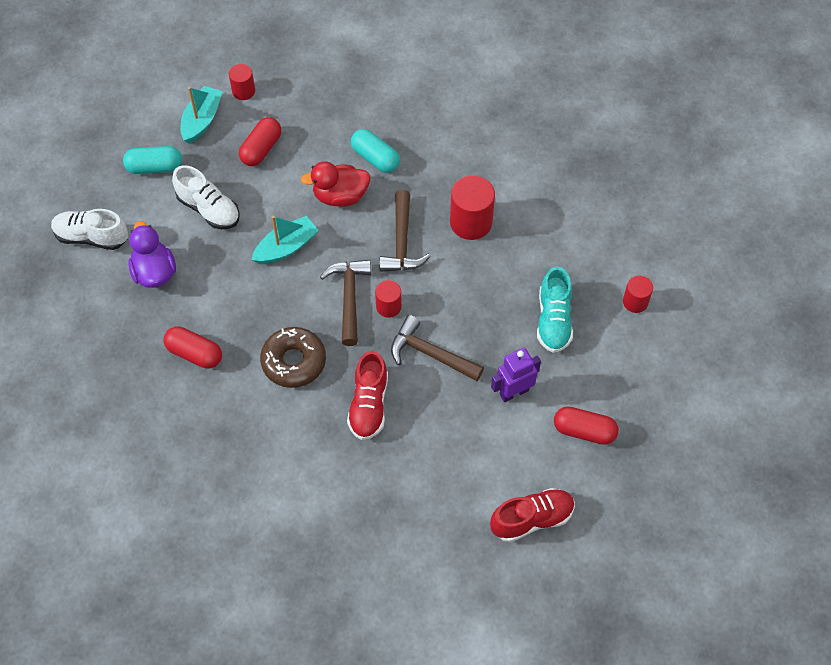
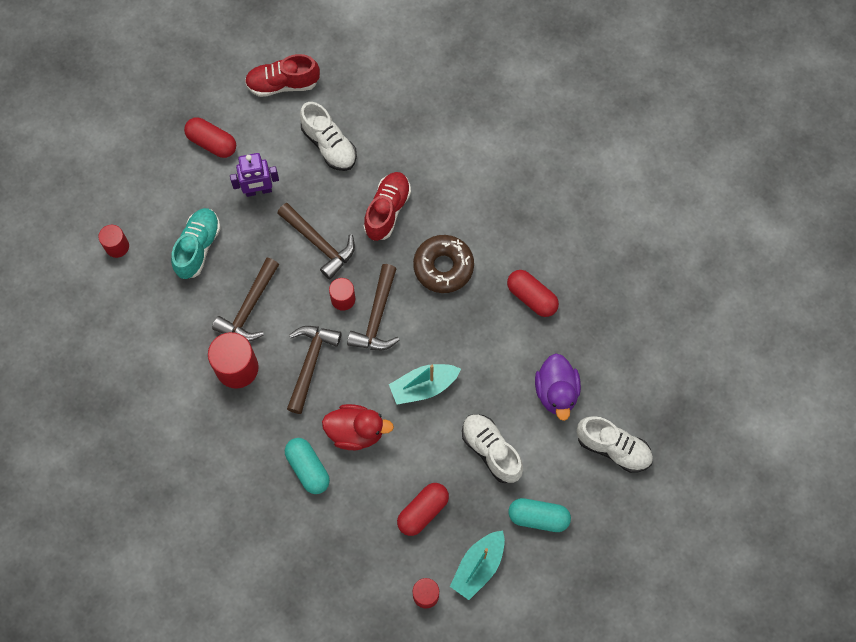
camera: 165 degrees left, 10 degrees up
(454, 460) = (329, 145): none -> white shoe
(479, 276) = (249, 308): none -> brown hammer

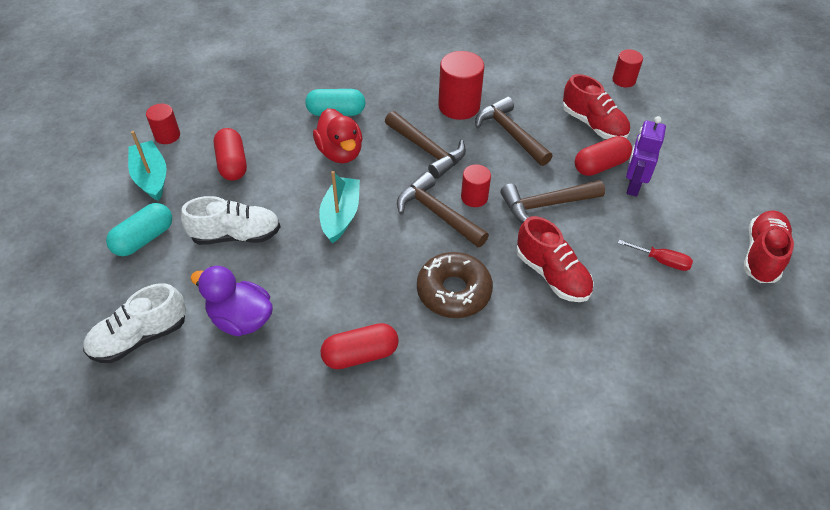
camera: 120 degrees right, 20 degrees down
(198, 247) = (593, 124): turquoise shoe -> red shoe
(212, 143) = (707, 174): red capsule -> red capsule (600, 165)
(329, 145) = (661, 261): white shoe -> red screwdriver
(356, 431) = (340, 152): red duck -> red duck turned 60 degrees counterclockwise

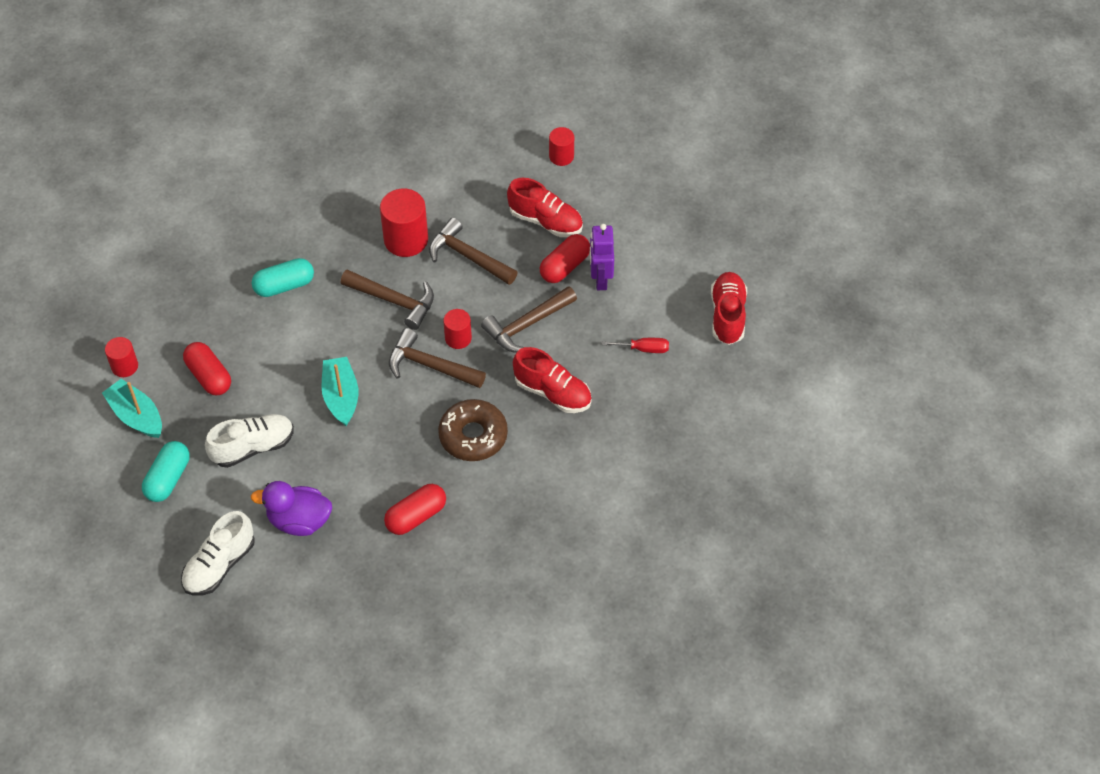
camera: 20 degrees left, 5 degrees up
(340, 152) = (310, 330): red duck -> none

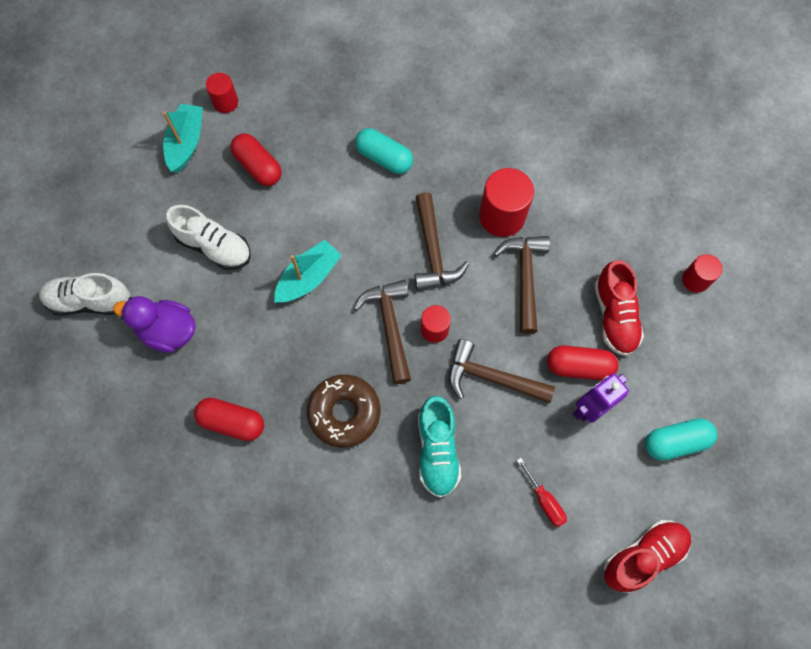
camera: 55 degrees right, 15 degrees up
(168, 478) = (145, 206): turquoise capsule -> turquoise capsule (675, 442)
(209, 376) = (258, 166): red capsule -> red capsule turned 60 degrees counterclockwise
(299, 521) = (168, 331): purple duck -> purple duck turned 45 degrees counterclockwise
(553, 392) = (437, 450): red shoe -> turquoise shoe

